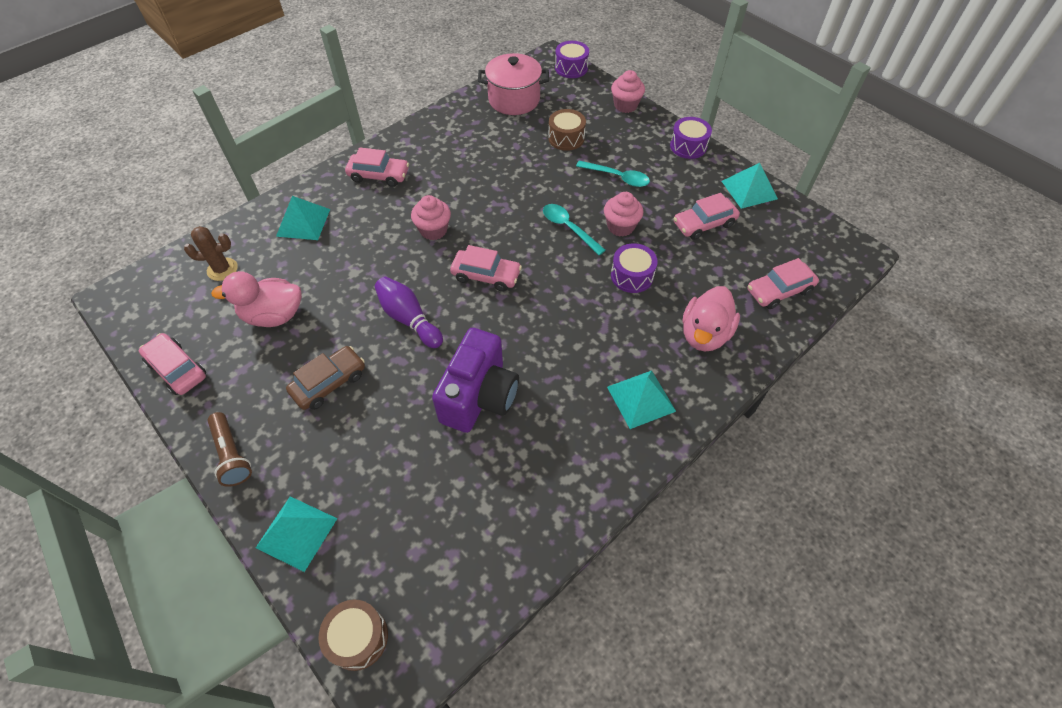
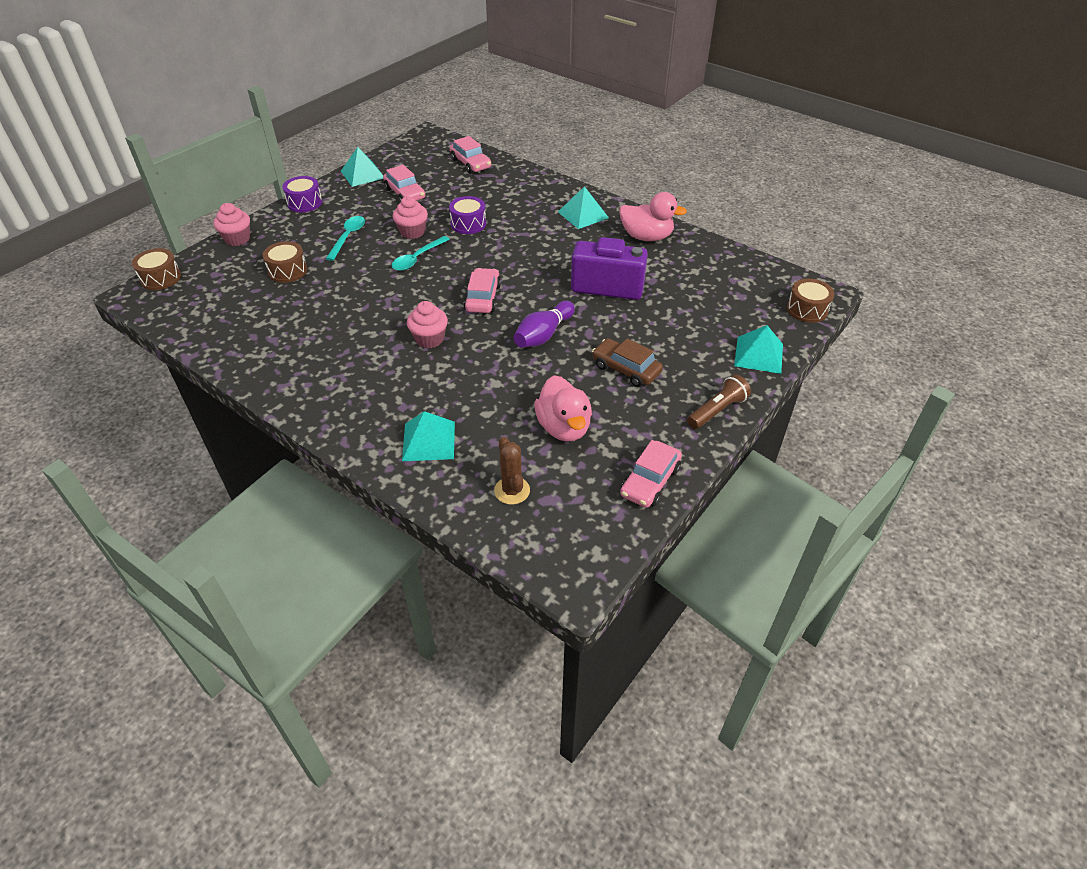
camera: 100 degrees left, 10 degrees down
(379, 175) = (346, 395): pink car -> none
(514, 100) = (215, 313): pink pot -> none
(571, 68) = (160, 278): purple drum -> brown drum
(704, 334) = (518, 191): pink duck -> pink duck (646, 237)

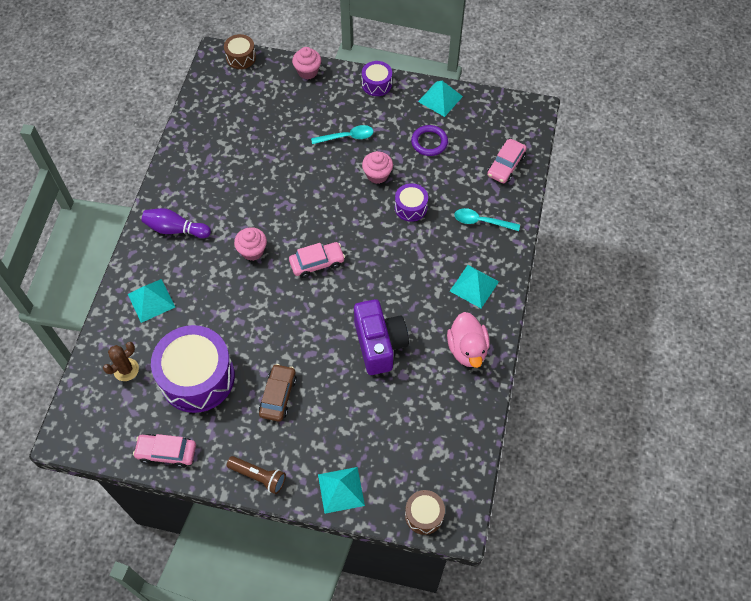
camera: 65 degrees right, 15 degrees up
(288, 271) = (286, 124): brown drum -> none
(405, 193) = (429, 142): pink car -> purple ring
(417, 259) = (344, 196): turquoise spoon -> turquoise spoon (481, 221)
(543, 335) = (292, 323): purple bowling pin -> purple bowling pin (175, 229)
(564, 427) = (197, 377): pink duck -> purple drum

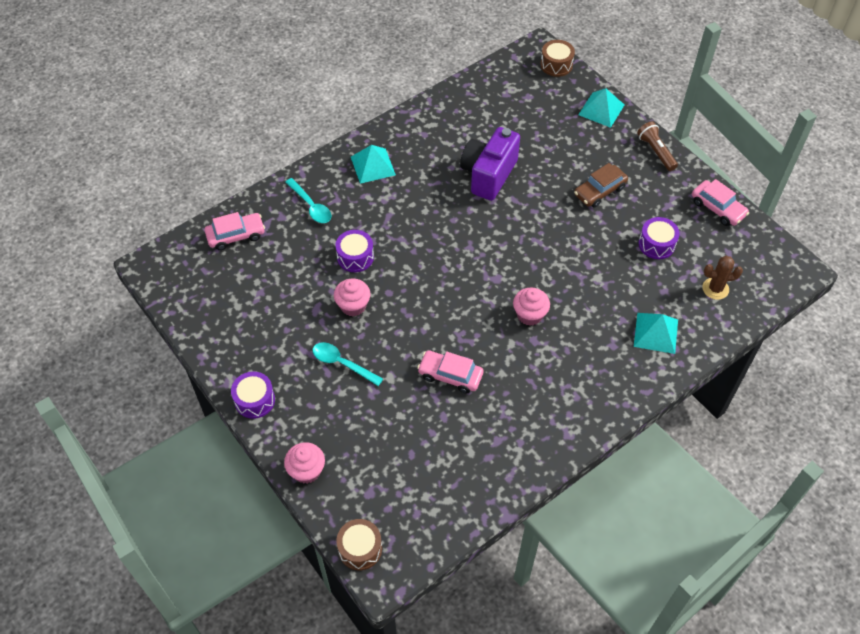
camera: 140 degrees left, 5 degrees down
(175, 229) = (587, 385): purple bowling pin -> none
(197, 377) = (656, 244): purple drum -> purple drum, size x0.48
(317, 263) = (481, 266): pink car -> pink car (450, 375)
(429, 142) = (274, 303): purple ring -> none
(440, 99) = (214, 338): turquoise pyramid -> none
(467, 349) = (426, 130): pink duck -> none

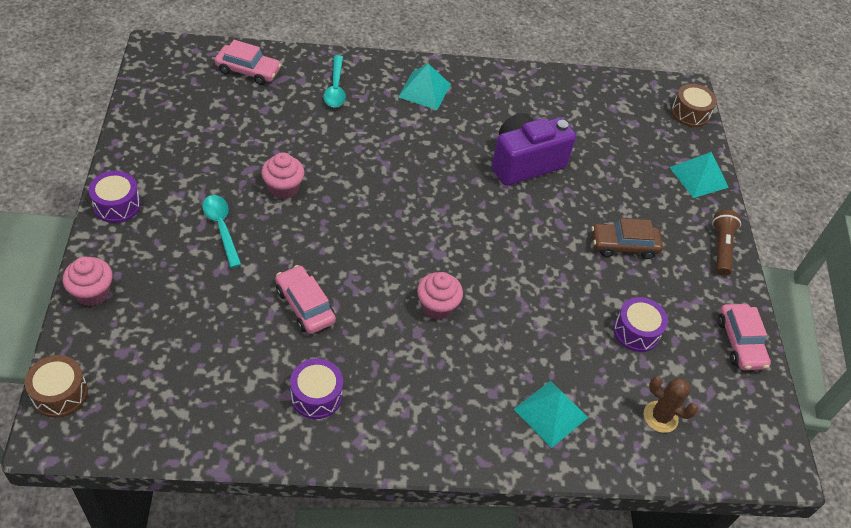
camera: 30 degrees right, 5 degrees down
(355, 257) = (329, 151): purple drum -> purple drum (316, 396)

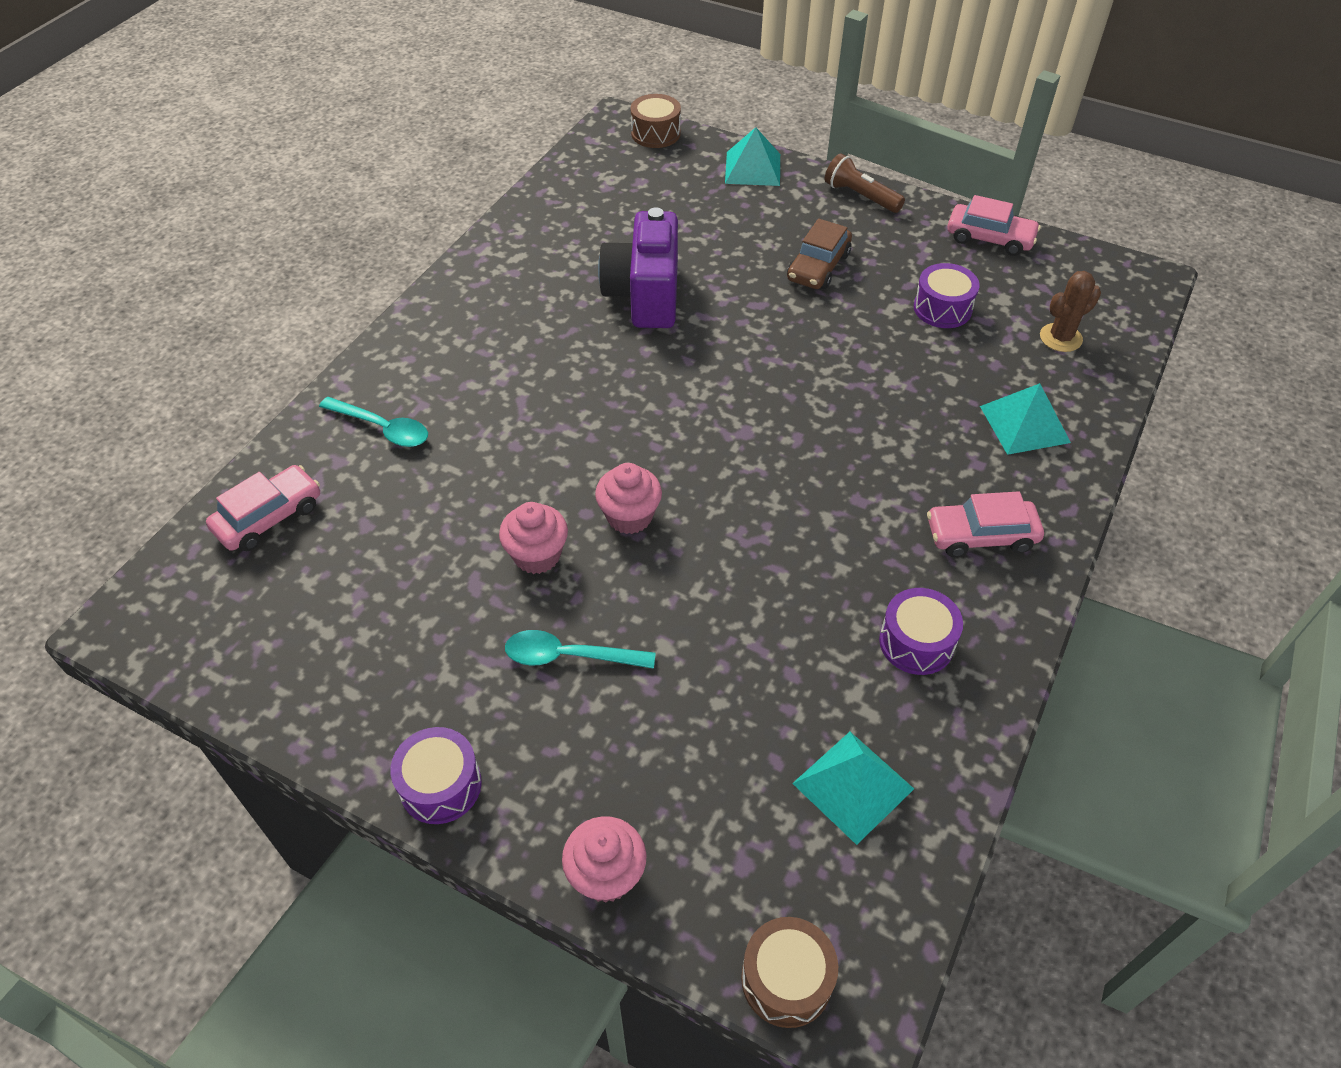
camera: 55 degrees left, 0 degrees up
(305, 306) = (762, 603): pink car -> pink car (981, 536)
(424, 90) = (456, 338): turquoise pyramid -> turquoise pyramid (853, 786)
(437, 306) = (828, 466): pink cupcake -> pink cupcake (629, 516)

